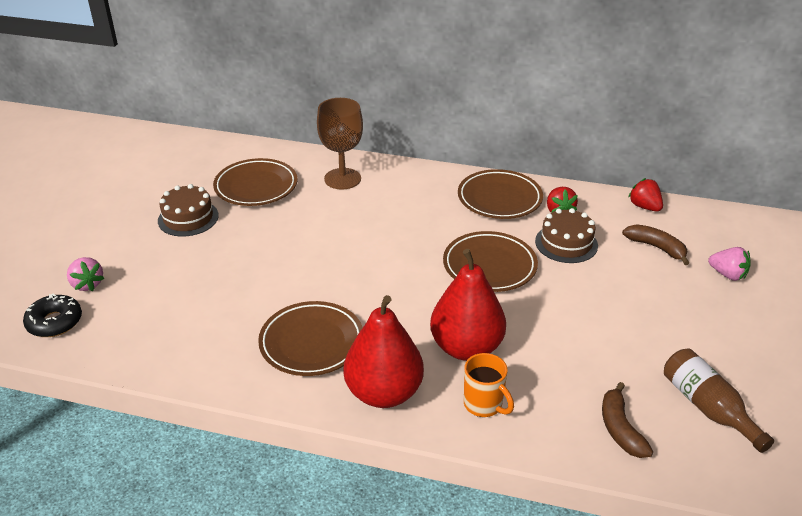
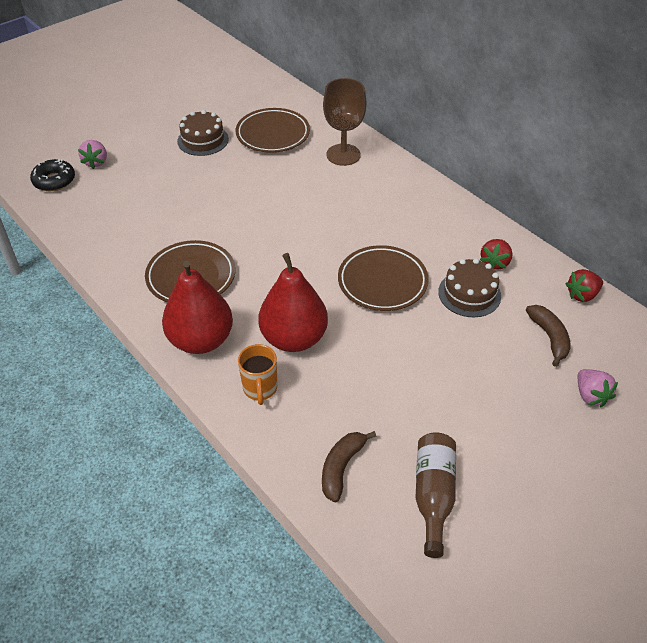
camera: 35 degrees right, 10 degrees up
(499, 199) = (454, 228): brown plate -> none
(644, 207) = (582, 295): red strawberry -> red strawberry turned 120 degrees counterclockwise

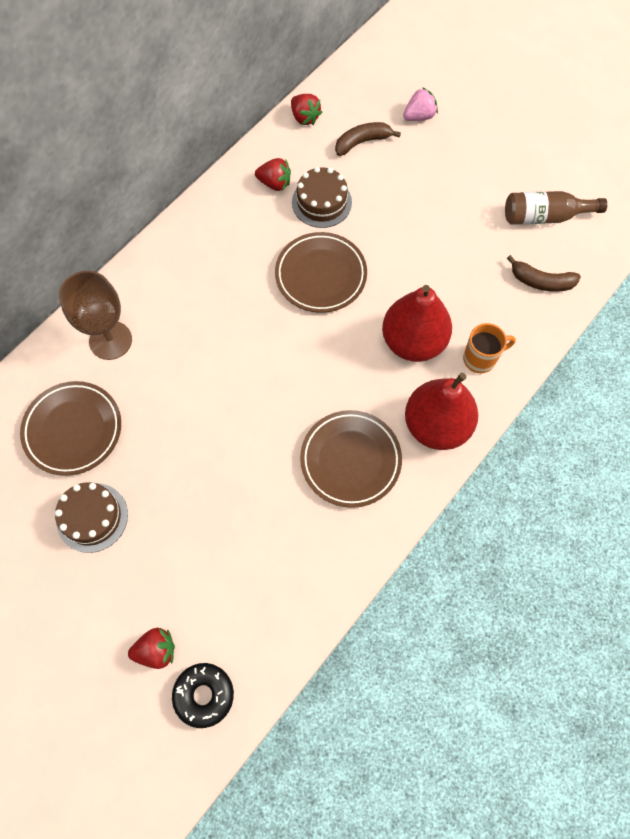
camera: 100 degrees left, 20 degrees up
(96, 162) = (156, 650): pink strawberry -> red strawberry

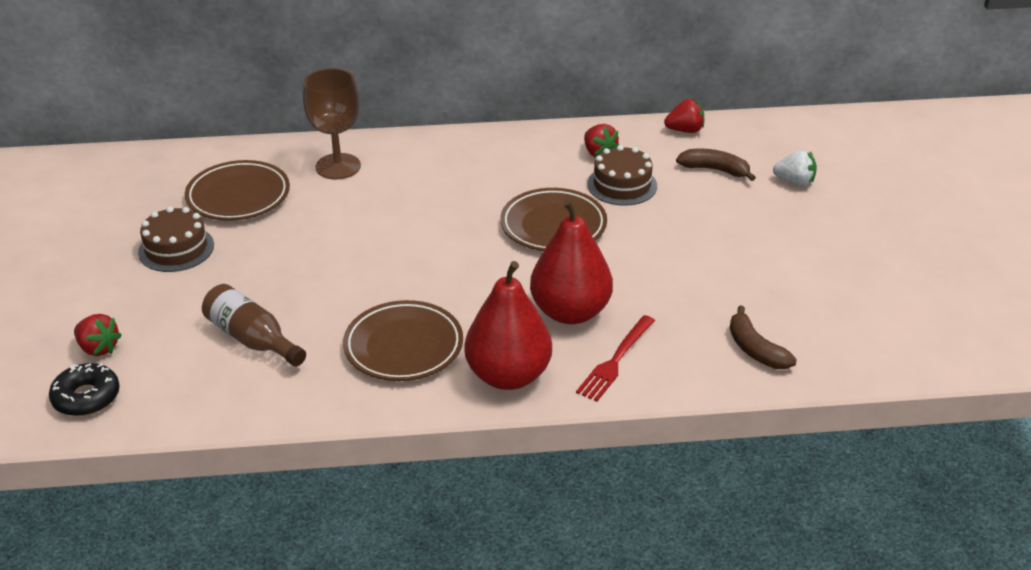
camera: 45 degrees right, 30 degrees down
(305, 117) = (685, 130): red strawberry -> red strawberry turned 105 degrees counterclockwise
(419, 116) = (795, 182): pink strawberry -> white strawberry
(480, 359) = (615, 361): orange mug -> red fork
(545, 216) = (826, 310): brown bottle -> brown bottle (252, 339)

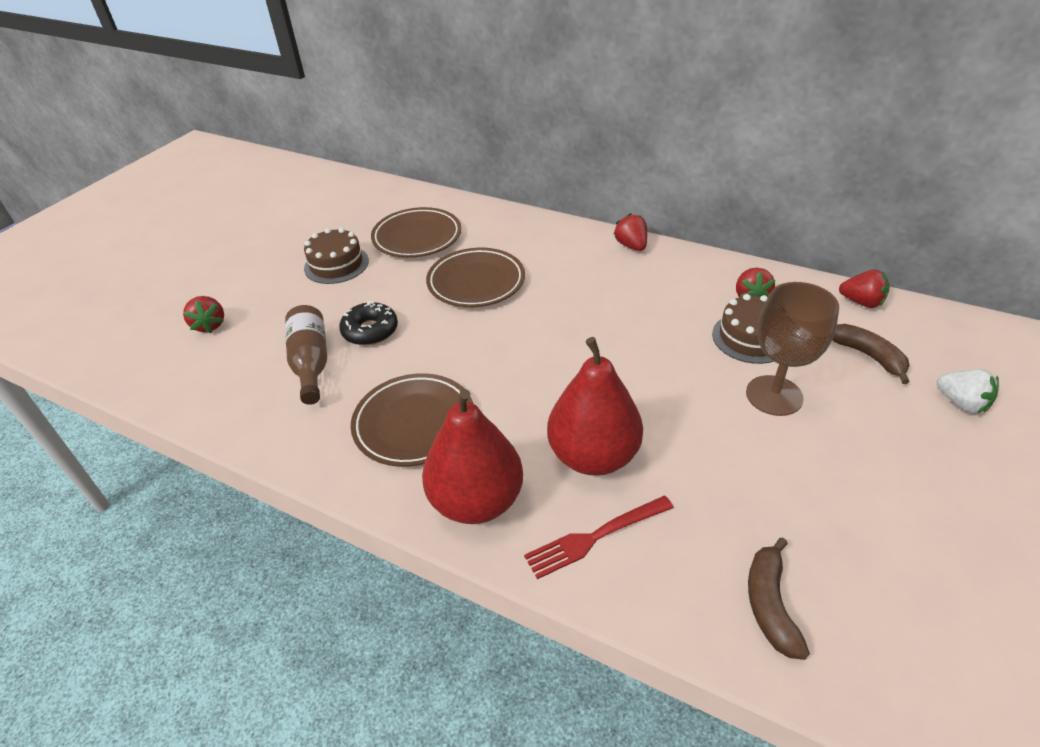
camera: 35 degrees right, 5 degrees up
(86, 397) = (161, 363): black donut -> black donut (370, 331)
(338, 166) = (510, 237): brown goblet -> brown goblet (774, 395)
(463, 140) = (631, 246): none -> red strawberry
(553, 226) = (649, 355): brown plate -> brown plate (476, 282)

